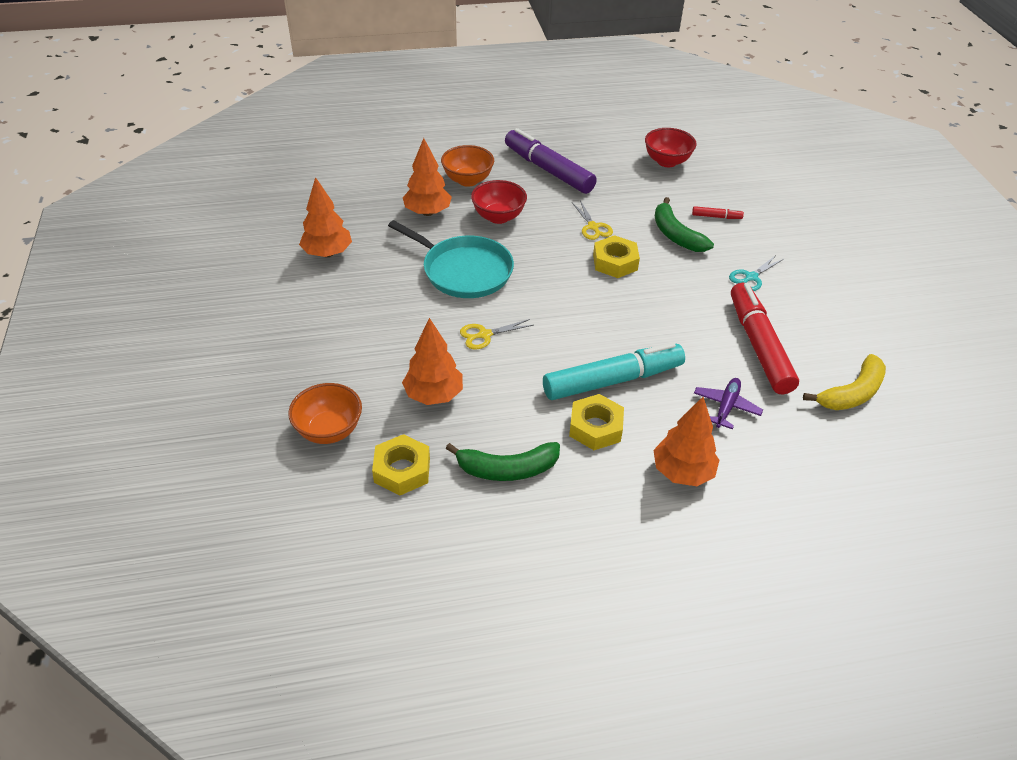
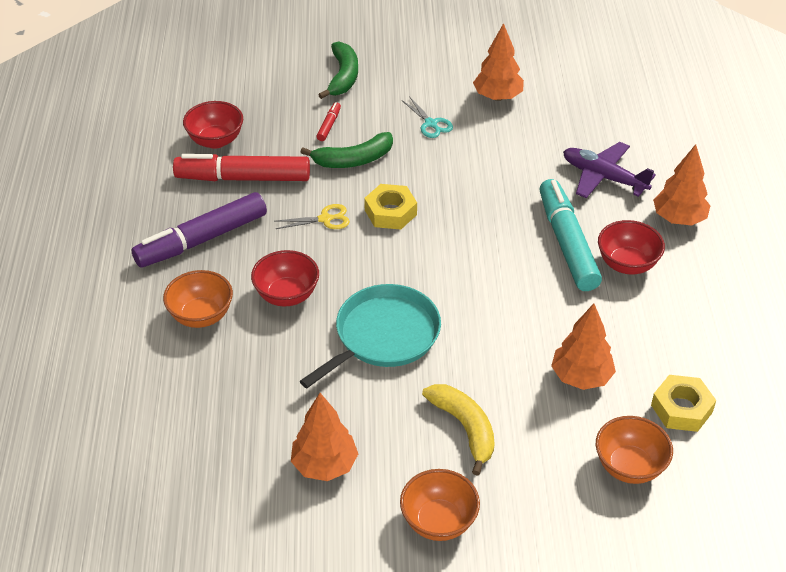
camera: 80 degrees left, 0 degrees up
(273, 315) = (438, 521): none -> orange bowl
(428, 212) = (261, 360): orange tree -> orange tree (497, 97)
(485, 335) = (494, 328): yellow scissors -> none
(507, 469) = (678, 331): green banana -> green banana (343, 76)
(595, 427) = (627, 264): yellow nut -> red bowl
(726, 407) = (603, 177): purple plane -> purple plane, size x1.52
(759, 345) = (527, 140): red marker -> red marker (243, 178)
(851, 393) = (590, 102): yellow banana -> yellow banana (464, 428)

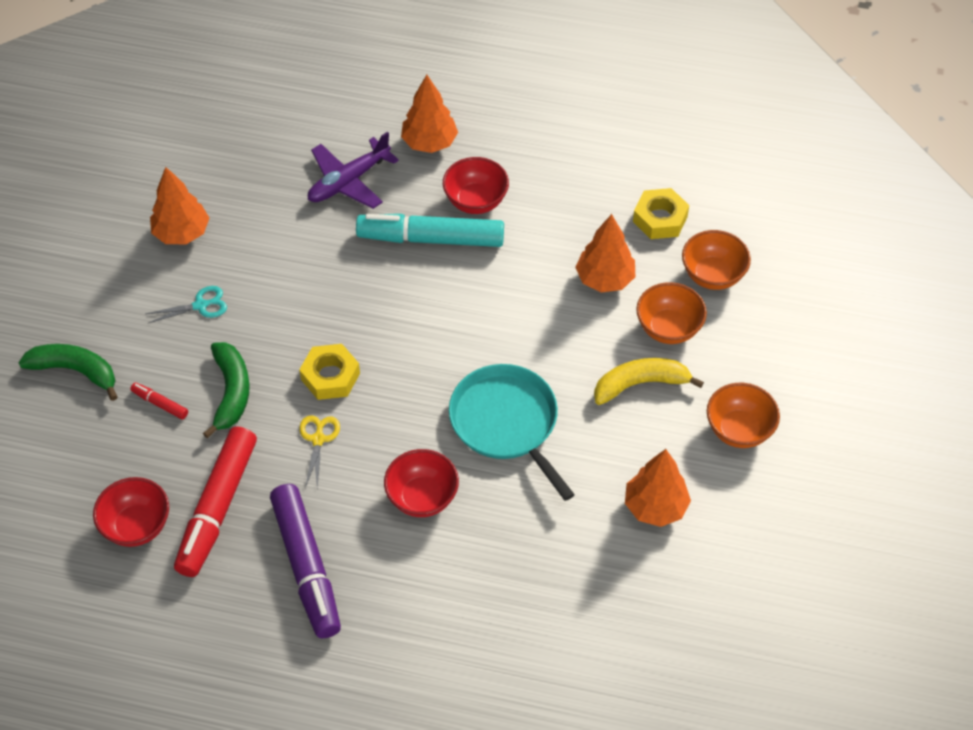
camera: 75 degrees left, 10 degrees up
(201, 316) = (426, 584): orange bowl -> orange bowl (668, 328)

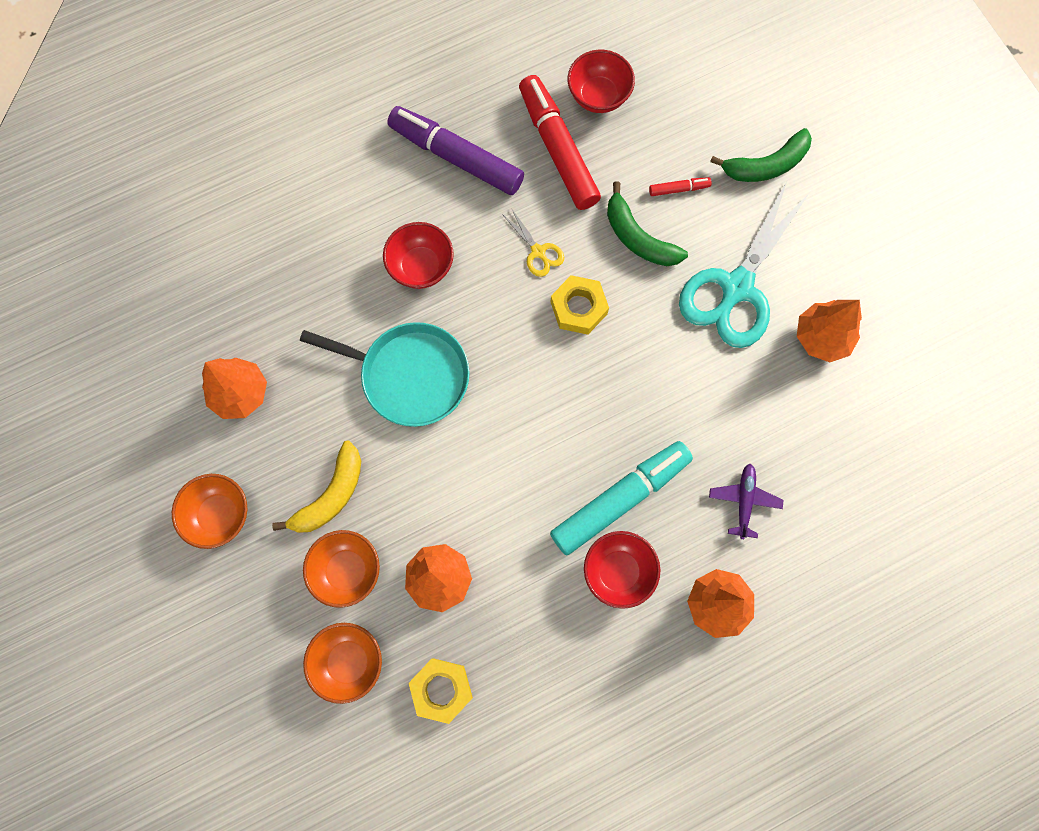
camera: 140 degrees right, 20 degrees up
(200, 305) = (736, 287): turquoise scissors -> turquoise scissors, size x2.34
(348, 181) = (744, 501): purple plane -> purple plane, size x0.66

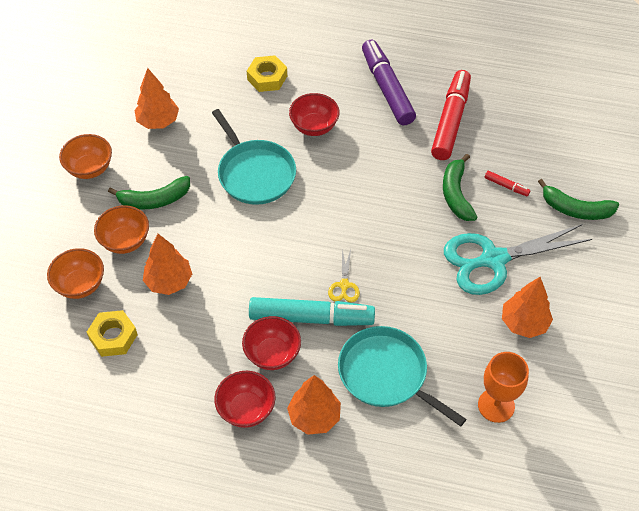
camera: 40 degrees right, 20 degrees down
(331, 495) = (154, 200): yellow banana -> green banana
(538, 252) = (388, 162): yellow scissors -> yellow scissors (344, 285)
(578, 308) = (384, 205): yellow nut -> yellow nut (267, 78)
(598, 96) = (501, 110): red bowl -> red bowl (246, 409)
(744, 501) = (386, 374): purple plane -> turquoise pan
(868, 449) = (496, 405): none -> orange goblet

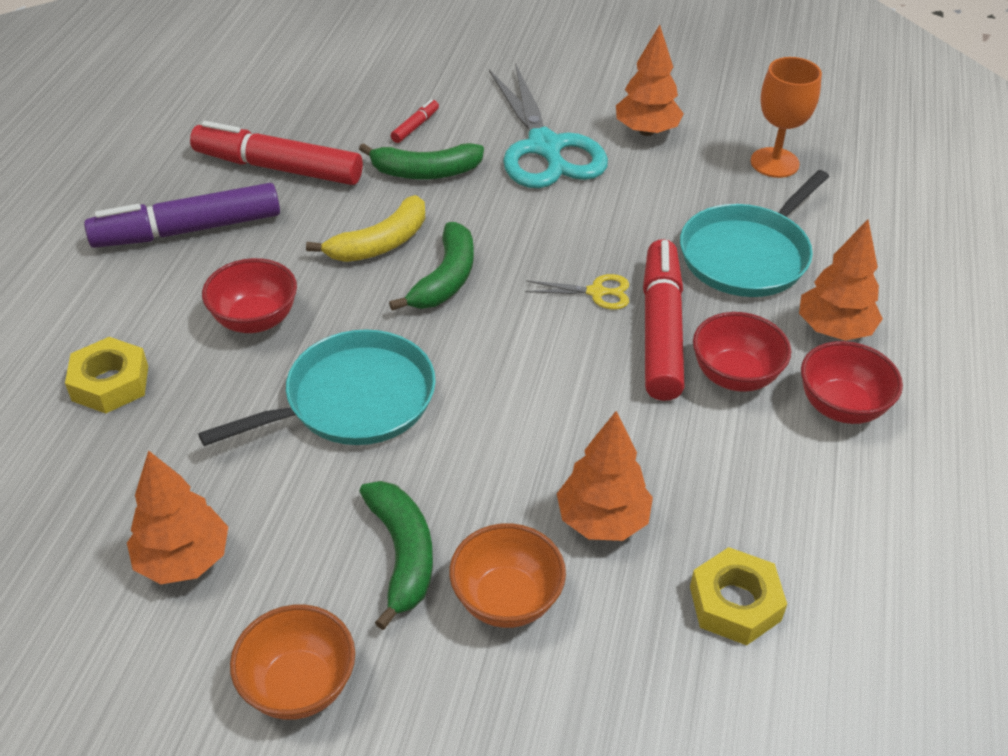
camera: 90 degrees left, 10 degrees down
(80, 285) = (619, 674): orange bowl -> none
(311, 318) = (661, 330): turquoise marker -> red marker
(382, 176) = (380, 243): none -> yellow banana
(576, 209) = (461, 75): green banana -> green banana (445, 279)

